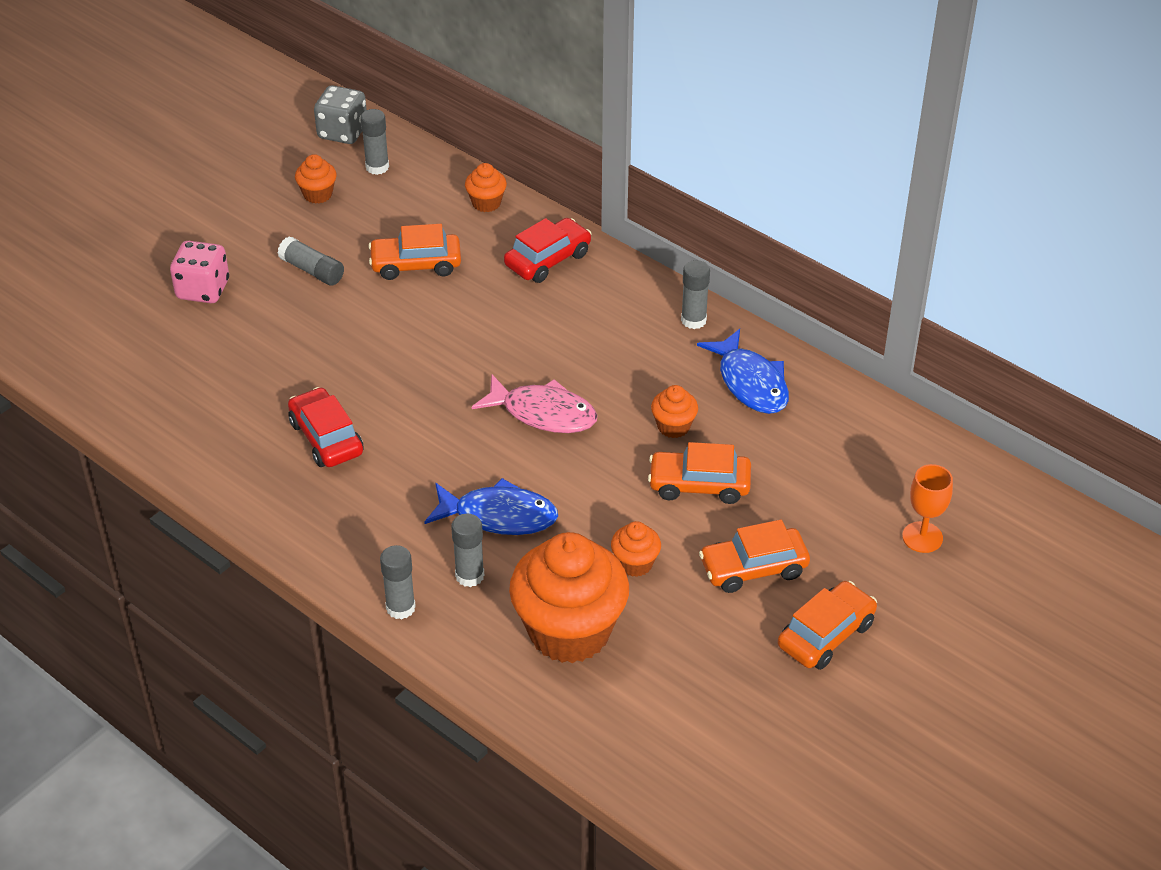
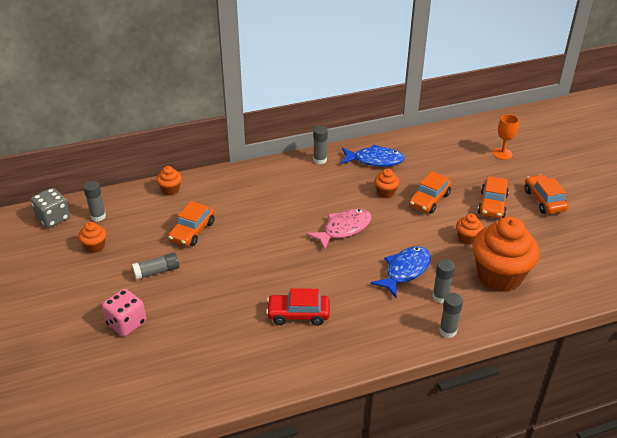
camera: 60 degrees left, 5 degrees down
(548, 259) = (234, 186): red car -> none

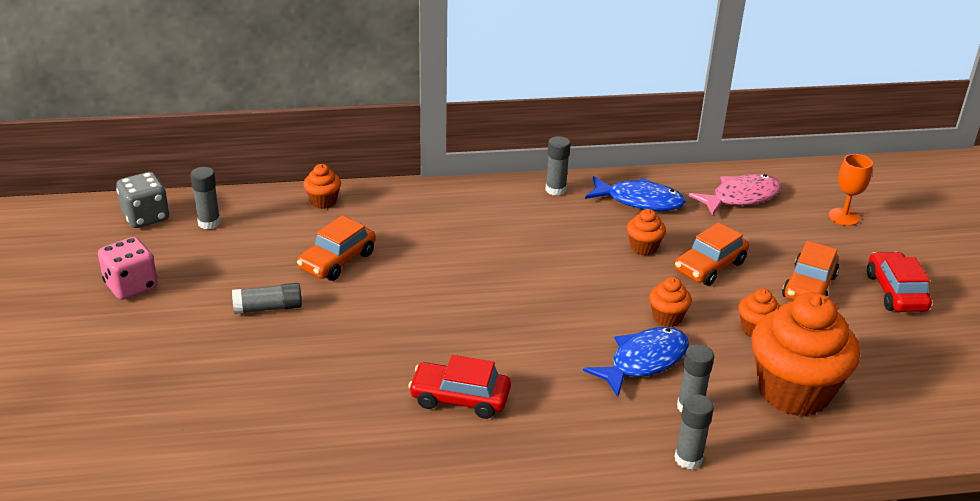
camera: 10 degrees right, 5 degrees down
(95, 246) = (191, 262): orange cupcake -> orange cupcake (667, 318)
(126, 323) = (201, 372): pink dice -> pink dice (131, 286)
(343, 229) = (564, 289): pink fish -> pink fish (741, 197)
(544, 200) = (895, 292): orange car -> red car

